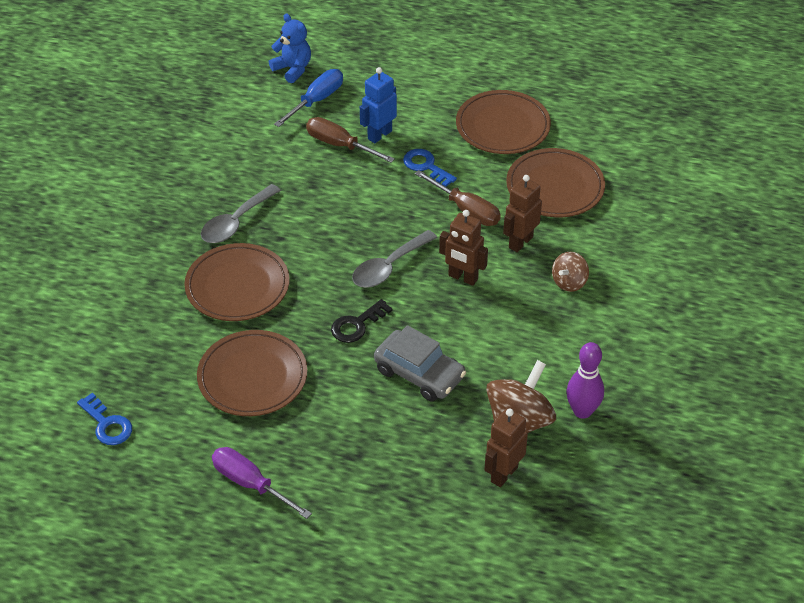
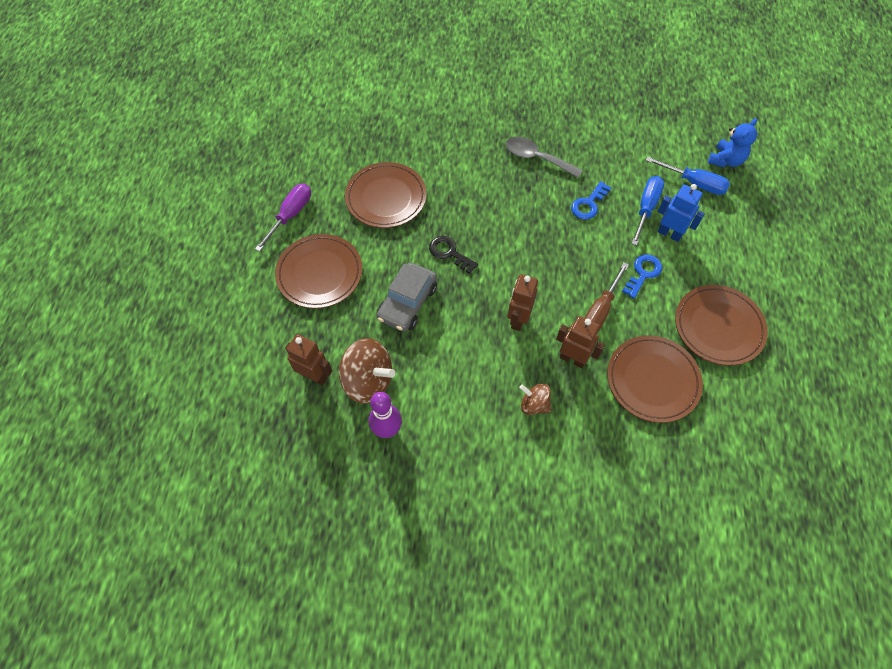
camera: 80 degrees right, 15 degrees up
(107, 424) = (332, 128): blue key -> blue key (588, 204)
(237, 286) = (471, 172): brown plate -> brown plate (319, 273)
(339, 145) = (646, 207): brown screwdriver -> blue screwdriver
(389, 267) = (516, 264): grey spoon -> none

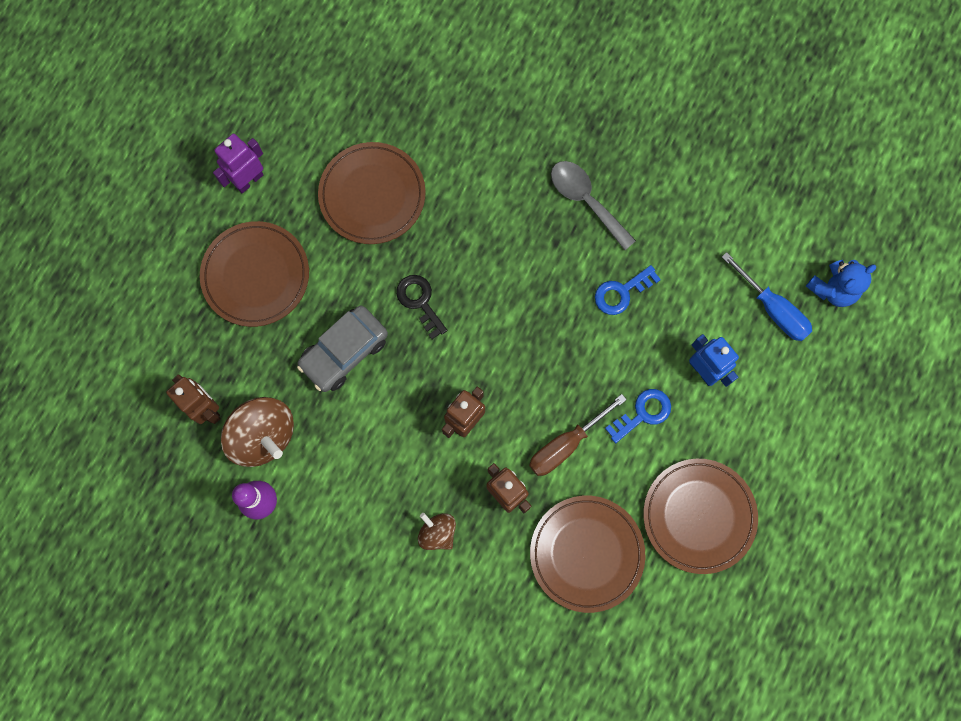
camera: 20 degrees right, 15 degrees up
(291, 214) = (249, 180): purple screwdriver -> purple robot
(646, 207) = (692, 323): blue screwdriver -> none

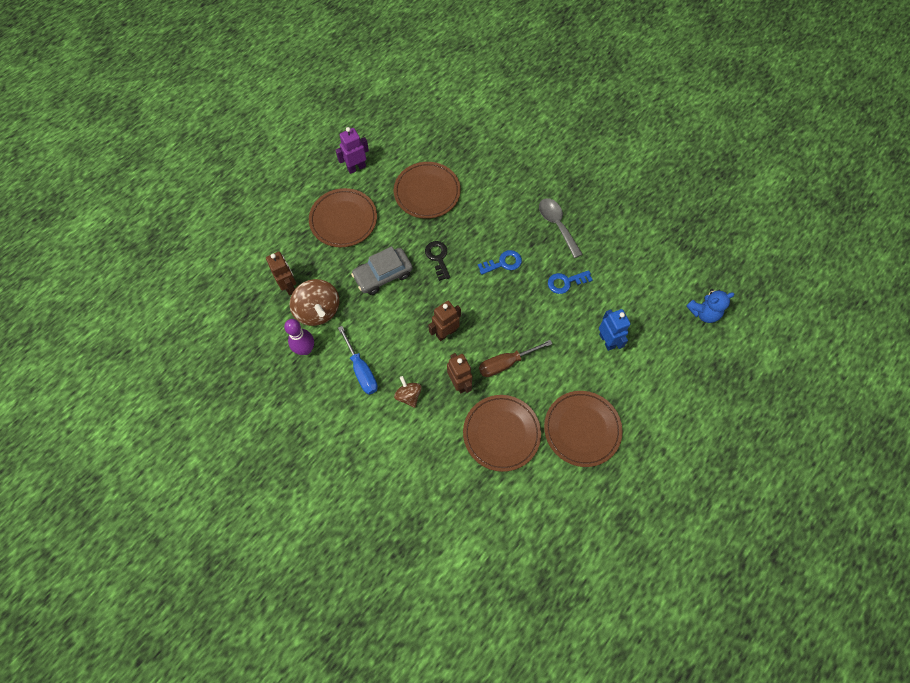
camera: 15 degrees right, 10 degrees down
(643, 413) = (561, 357): blue key -> blue key (503, 263)
(773, 309) = (661, 315): blue screwdriver -> blue screwdriver (361, 370)

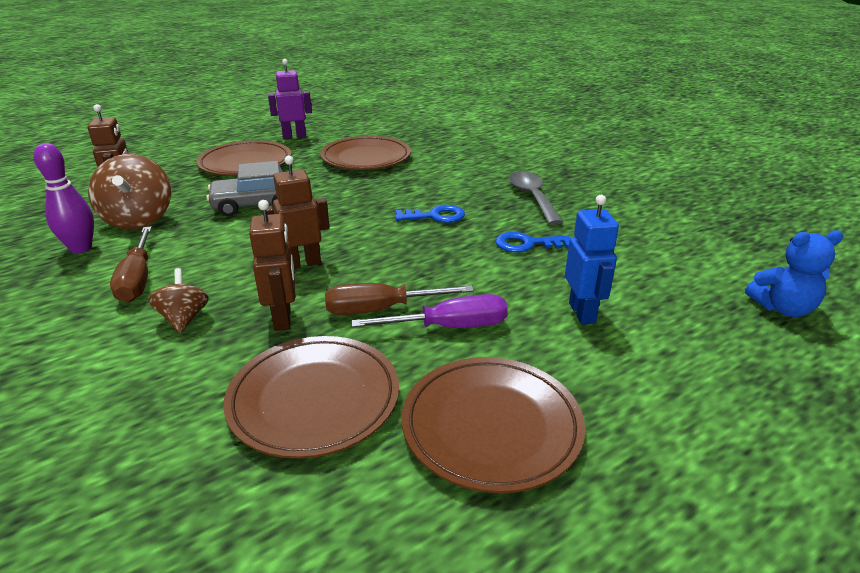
camera: 15 degrees right, 35 degrees down
(361, 370) = (137, 280): blue screwdriver -> brown screwdriver
(438, 258) = (343, 201): black key -> none
(545, 368) = (450, 327): none -> purple screwdriver

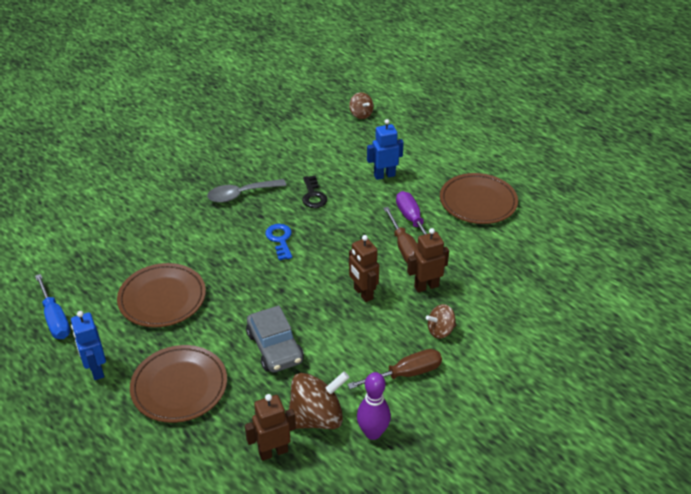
camera: 100 degrees left, 10 degrees up
(294, 136) = (96, 370): purple robot -> blue robot
(314, 399) = (484, 258): brown plate -> none
(364, 124) = (55, 319): none -> blue screwdriver
(527, 244) = (313, 195): blue key -> black key
(782, 308) = (361, 114): blue teddy bear -> brown spinning top

